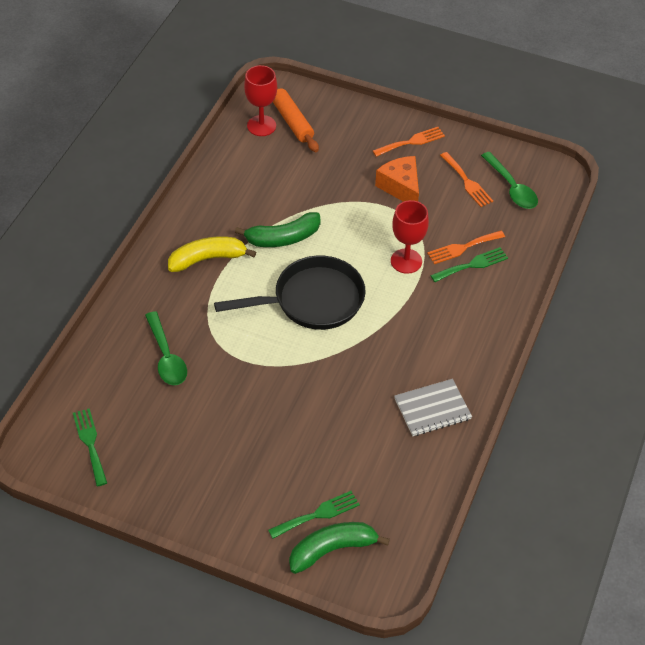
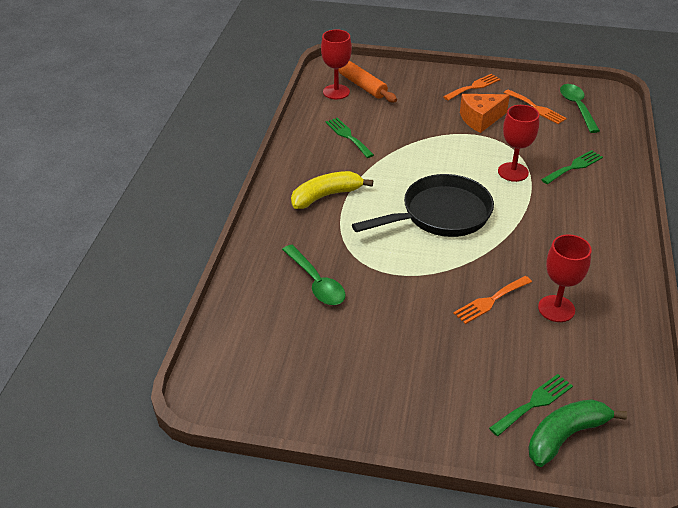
camera: 10 degrees left, 10 degrees down
(90, 443) = (263, 375): green fork -> green fork (348, 136)
(283, 238) = (391, 170): green banana -> none
(380, 424) = (556, 309): none -> red goblet
(401, 187) = (480, 119): orange cheese -> orange cheese turned 75 degrees counterclockwise
(432, 409) = (600, 287): grey notebook -> none
(462, 248) = (558, 155): orange fork -> orange fork (490, 301)
(512, 188) = (577, 107): green spoon -> green spoon turned 150 degrees counterclockwise

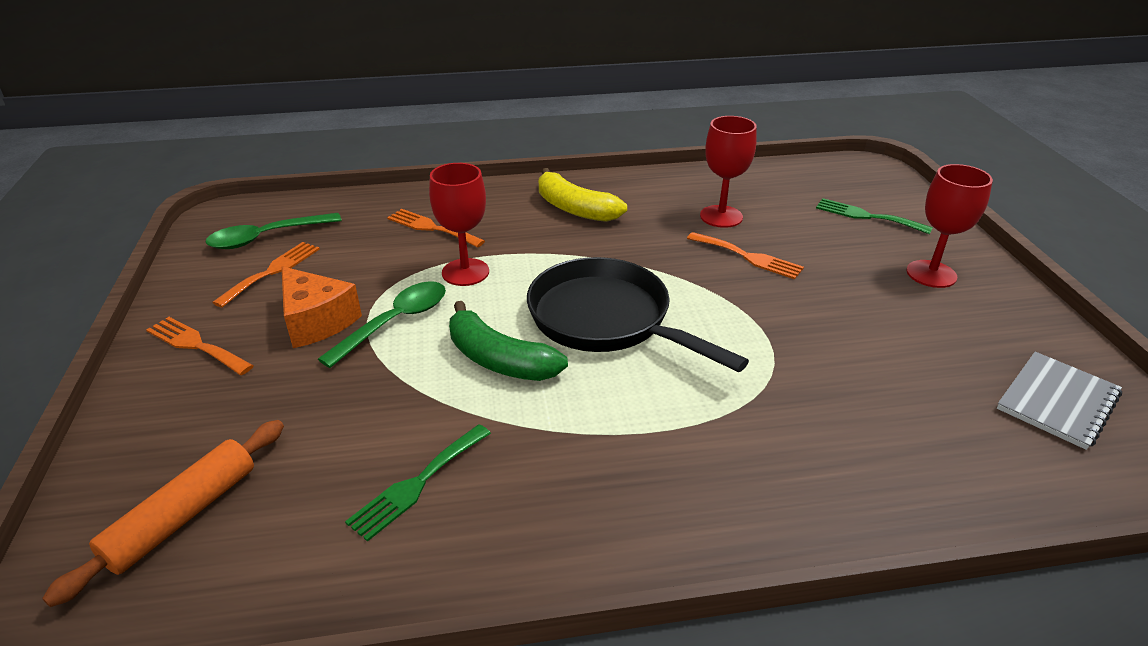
camera: 110 degrees left, 5 degrees down
(275, 374) = (1057, 401): none -> grey notebook
(316, 283) = (857, 411): green spoon -> green spoon (395, 322)
(326, 196) = (636, 461): yellow banana -> yellow banana (574, 208)
(336, 92) = (215, 561): red goblet -> red goblet (931, 274)
(565, 436) = (884, 198): green banana -> green banana (498, 359)
(574, 167) = (431, 228): green fork -> orange fork

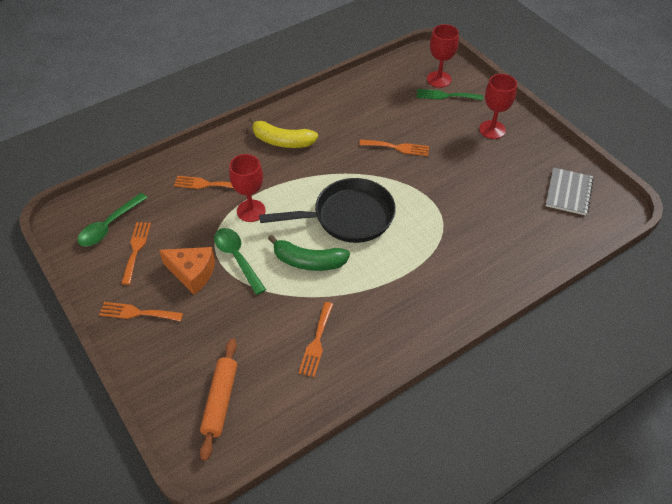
camera: 25 degrees left, 15 degrees up
(395, 322) = (237, 258): green spoon -> green spoon turned 45 degrees counterclockwise
(417, 484) = (316, 342): green fork -> orange fork
(607, 320) = (348, 217): black pan -> black pan turned 150 degrees clockwise
(721, 216) = (368, 121): red goblet -> red goblet (439, 79)

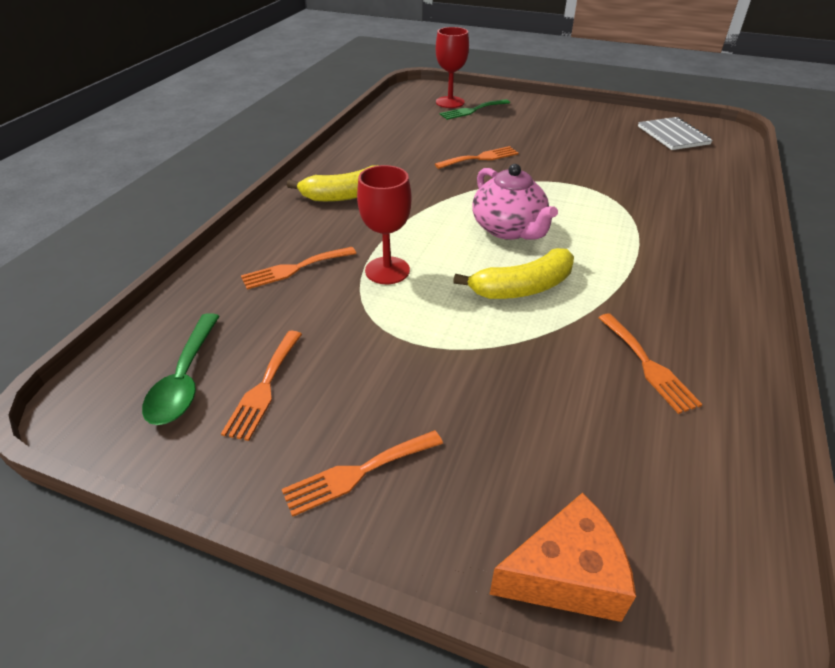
camera: 35 degrees left, 10 degrees down
(136, 249) = (264, 387): orange fork -> orange fork turned 135 degrees counterclockwise
(192, 273) = (388, 374): orange cheese -> orange cheese (565, 575)
(220, 401) = (634, 520): orange rolling pin -> none
(237, 258) = (430, 326): green spoon -> none
(308, 261) = (522, 288): green banana -> yellow banana
(348, 217) = (509, 229): black pan -> pink teapot
(492, 129) = (547, 118): red goblet -> none

